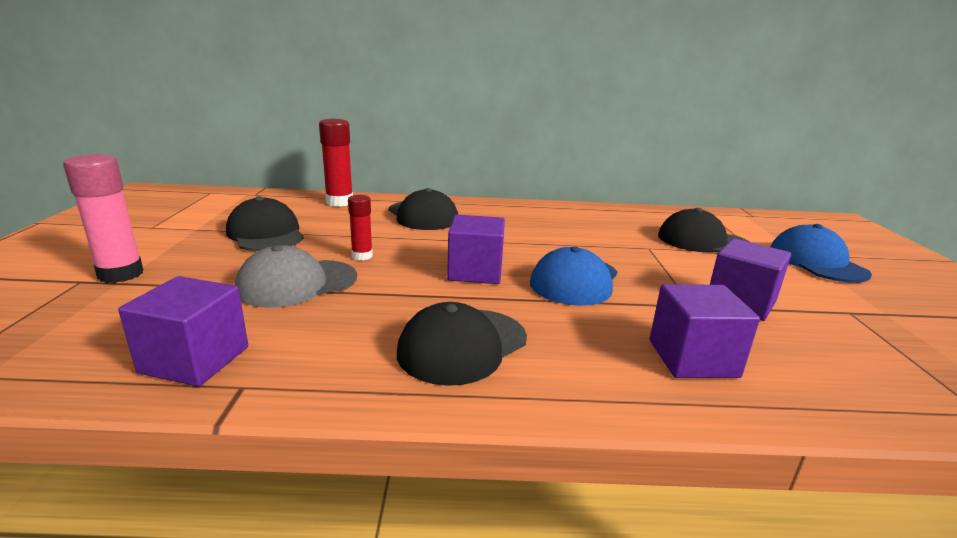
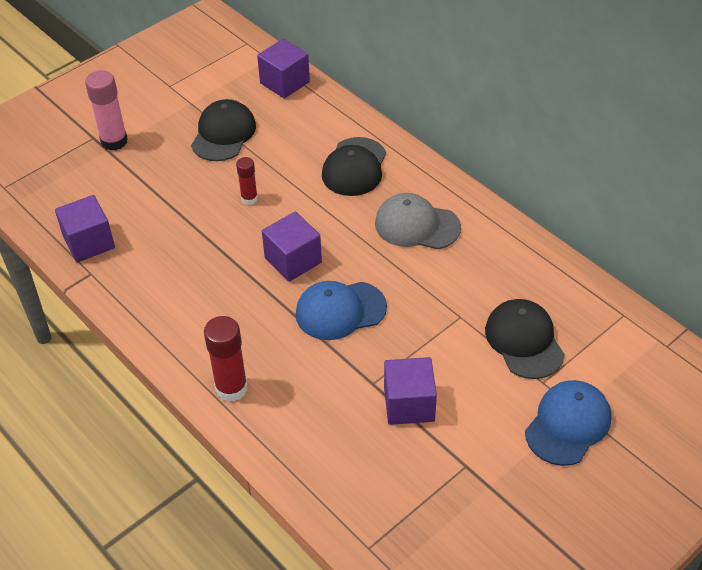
camera: 50 degrees right, 25 degrees up
(297, 283) = (185, 206): grey cap -> grey cap (417, 225)
(339, 202) = (319, 110): red glue stick -> red glue stick (231, 388)
(462, 345) = (200, 315): black cap -> none
(692, 358) = (294, 409): purple cube -> purple cube (285, 82)

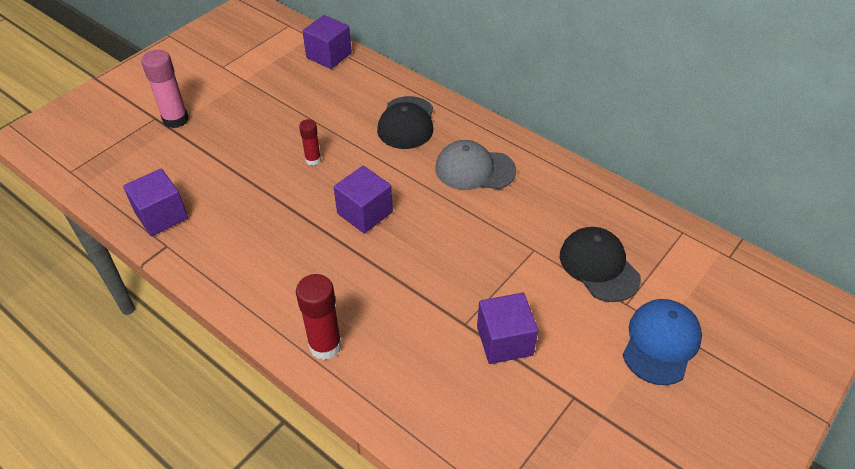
camera: 10 degrees left, 0 degrees up
(223, 134) = (279, 104): black cap -> none
(340, 310) = (419, 256): blue cap -> none

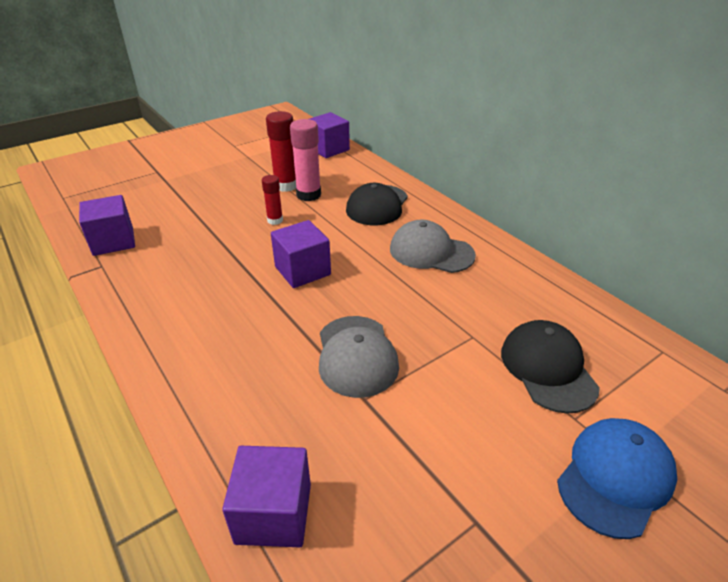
camera: 15 degrees right, 10 degrees down
(175, 119) = (173, 175): pink glue stick -> pink glue stick (308, 195)
(325, 345) = (197, 388): red glue stick -> red glue stick (286, 185)
(445, 287) = (356, 355): none -> grey cap
(504, 341) = (405, 428): purple cube -> purple cube (273, 513)

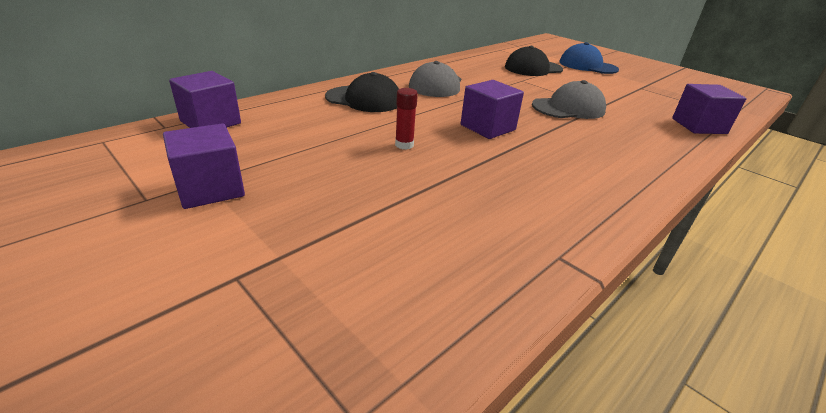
camera: 100 degrees left, 5 degrees down
(113, 241) = (499, 263): purple cube -> purple cube (210, 189)
(286, 185) = (317, 144): red glue stick -> none
(308, 195) = (342, 130): pink glue stick -> none

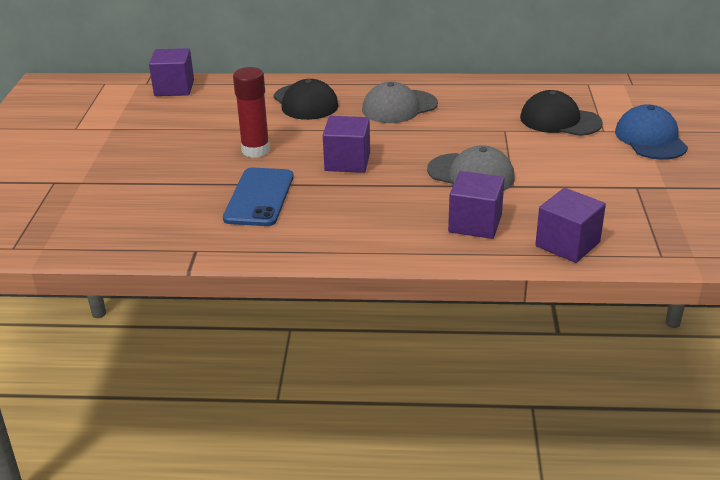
camera: 50 degrees right, 0 degrees up
(210, 189) = (107, 134): purple cube -> purple cube (475, 223)
(404, 145) = (255, 150): red glue stick -> red glue stick, size x1.69
(493, 179) = (259, 197): none -> blue phone

